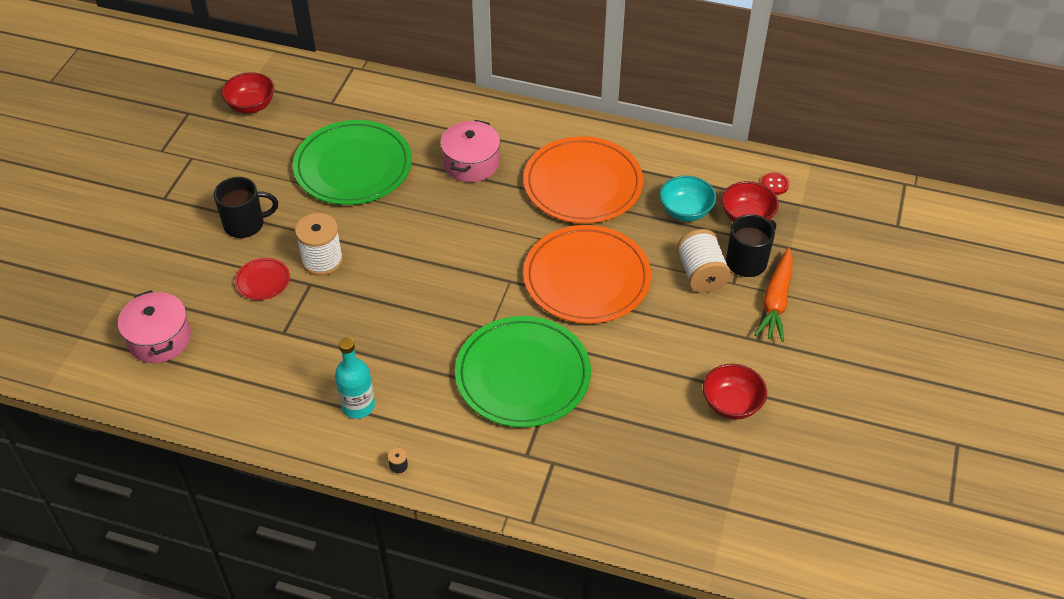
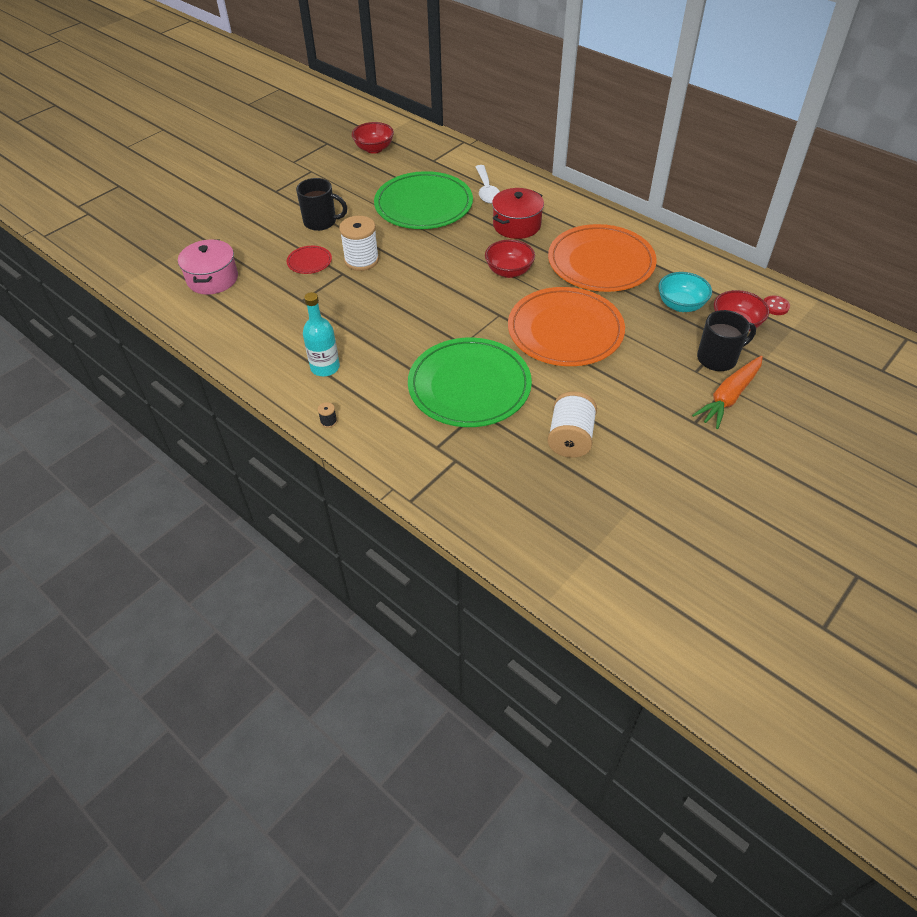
camera: 25 degrees right, 0 degrees up
(414, 127) = (487, 190): none -> white spoon
(471, 163) = (516, 225): pink pot -> red pot
(701, 274) = (669, 356): white spool -> white spool (570, 438)
(731, 404) = (642, 466): red bowl -> red bowl (509, 271)

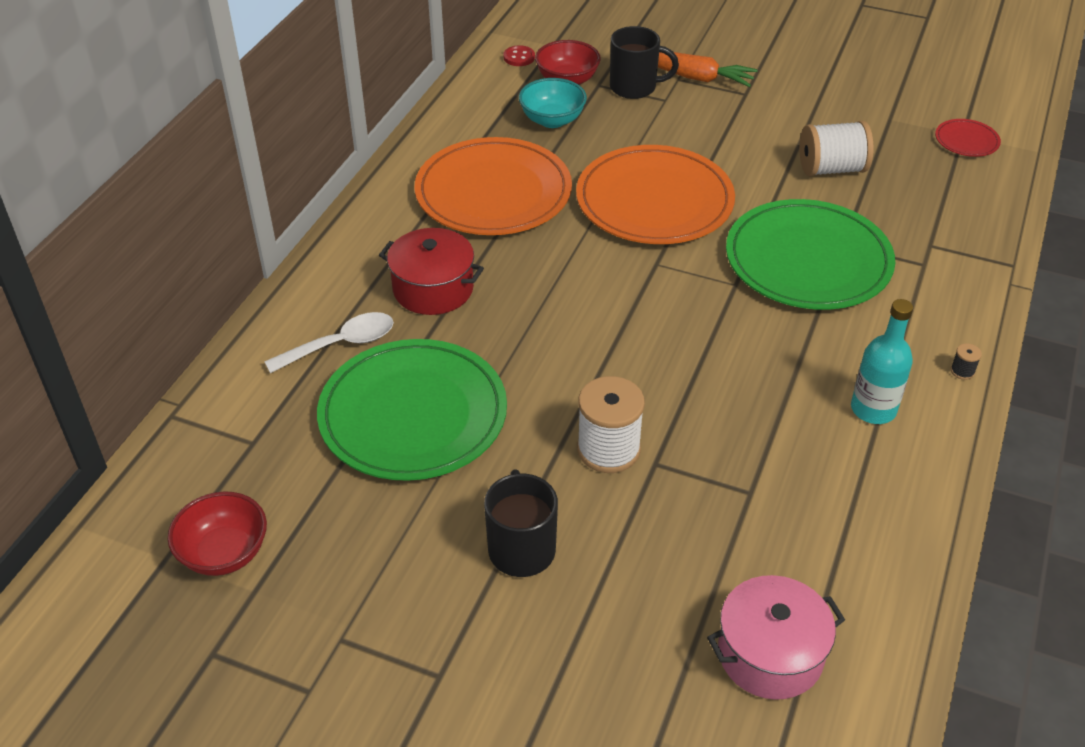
camera: 110 degrees left, 5 degrees down
(309, 262) = (647, 521): red plate -> red plate (966, 141)
(509, 271) = (555, 273): red bowl -> none
(718, 358) = (634, 87): black mug -> black mug turned 135 degrees clockwise

